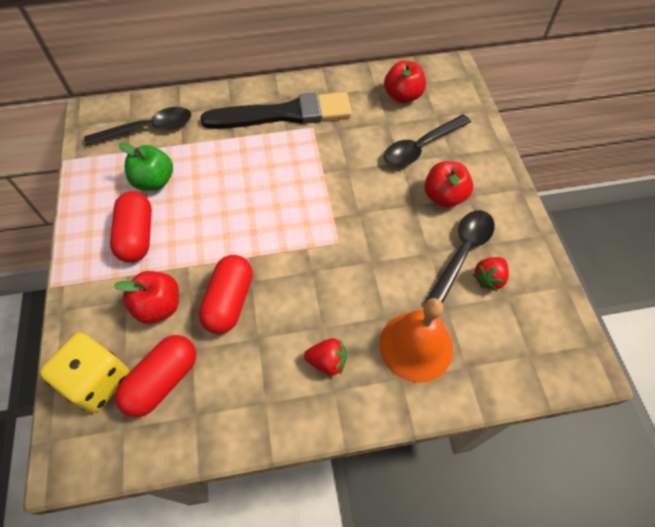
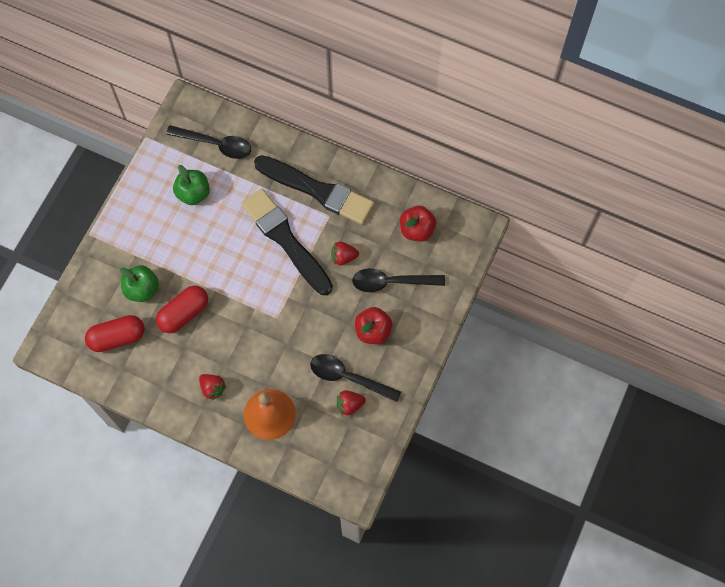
camera: 35 degrees right, 10 degrees up
(98, 381) = (83, 314): yellow dice -> none
(137, 235) = (158, 230): red capsule -> none
(159, 306) = (142, 289): red apple -> green apple
(287, 169) = (286, 240): none -> black brush
(357, 152) = (343, 257): none -> red strawberry
(462, 253) = (348, 377): black spoon -> black spoon turned 135 degrees counterclockwise

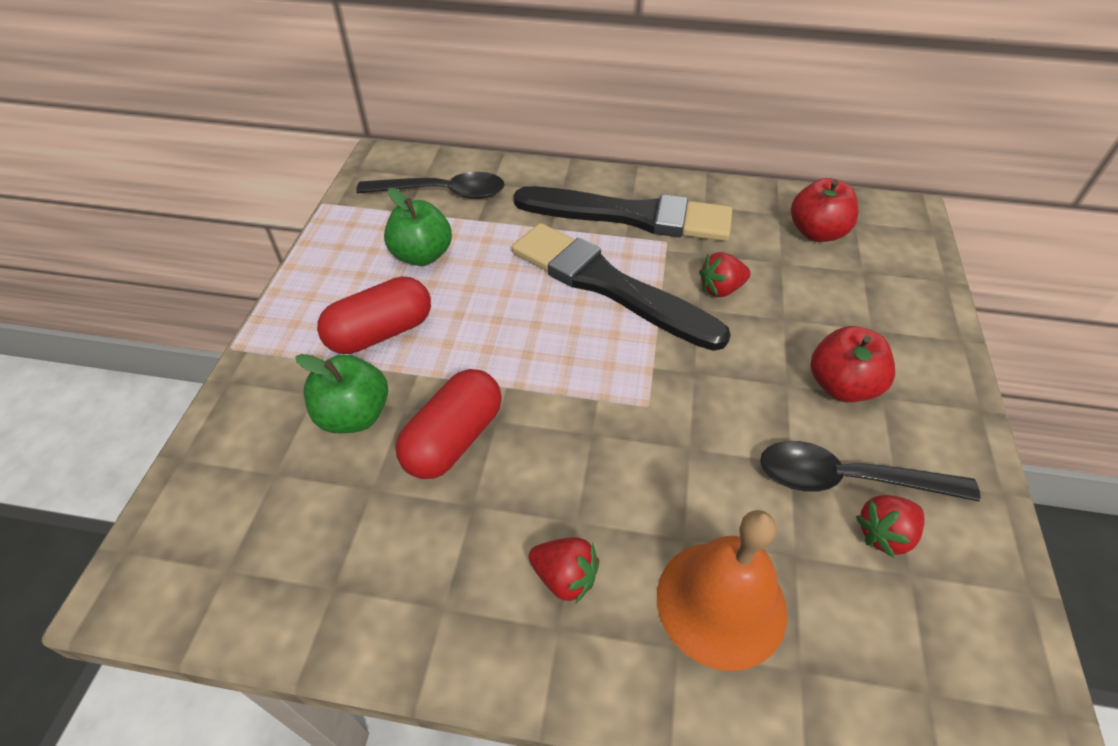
camera: 15 degrees left, 20 degrees down
(117, 337) = (312, 520): red capsule -> red capsule (380, 332)
(391, 282) = (824, 306): black spoon -> none

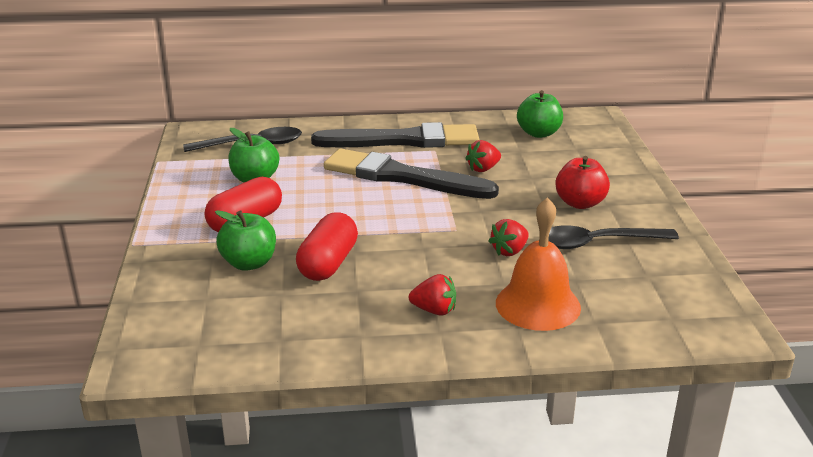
camera: 15 degrees left, 20 degrees down
(816, 232) = (538, 133): red apple -> green apple
(884, 534) = (627, 262): red strawberry -> red strawberry (509, 251)

